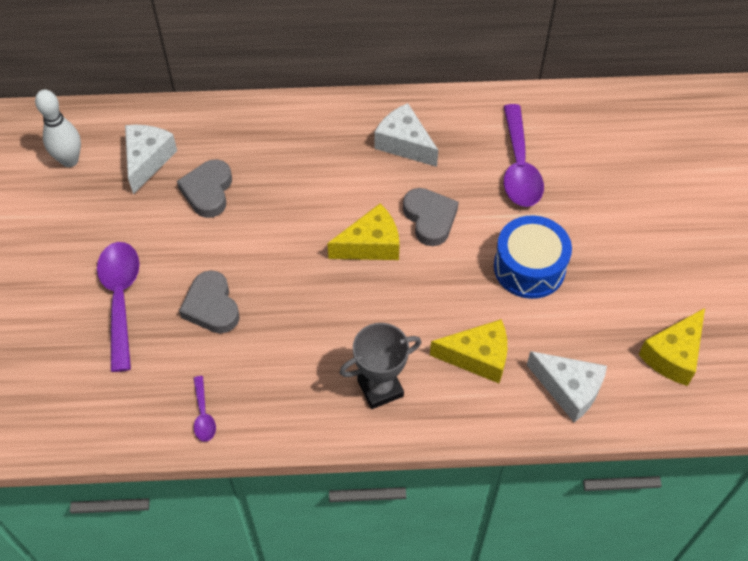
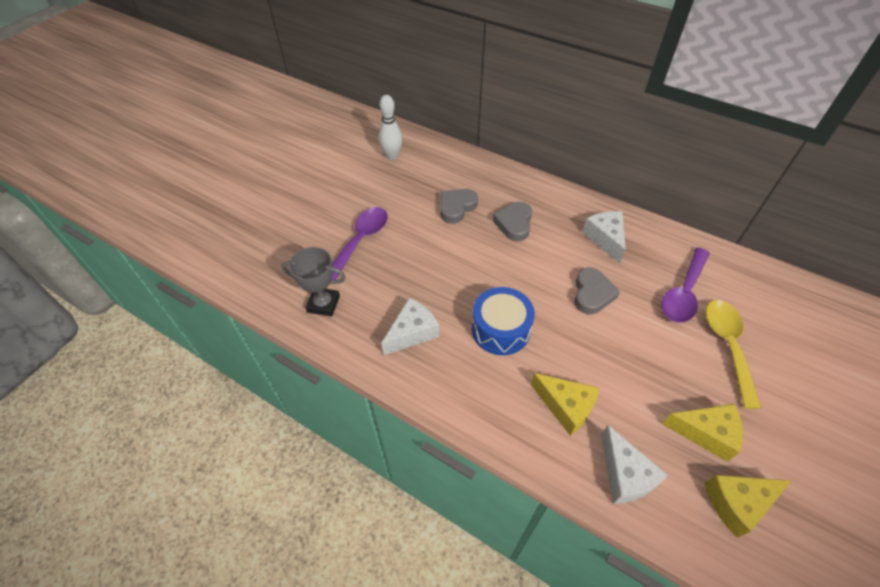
camera: 35 degrees right, 5 degrees down
(147, 160) = (434, 175): white cheese -> white cheese (412, 332)
(203, 415) = (354, 335): purple spoon -> none
(211, 306) = (409, 273): grey heart -> grey heart (514, 223)
(371, 245) = (538, 289): yellow cheese -> yellow cheese (706, 433)
(380, 388) = (479, 386): grey trophy -> grey trophy (323, 304)
(529, 267) = (648, 365): blue drum -> blue drum (500, 329)
(590, 204) = (728, 346): none -> yellow spoon

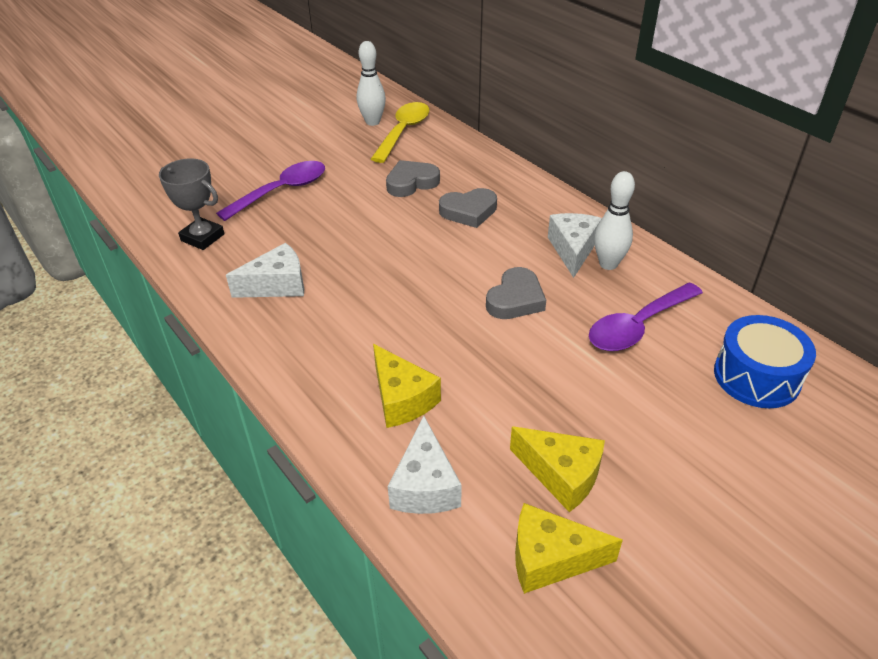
camera: 20 degrees right, 10 degrees down
(500, 329) = (378, 306): blue drum -> blue drum (756, 376)
(514, 223) = (469, 211): grey heart -> grey heart turned 135 degrees counterclockwise
(635, 245) = (608, 264): none -> white bowling pin
(728, 346) = (659, 395): yellow spoon -> yellow spoon (403, 132)

